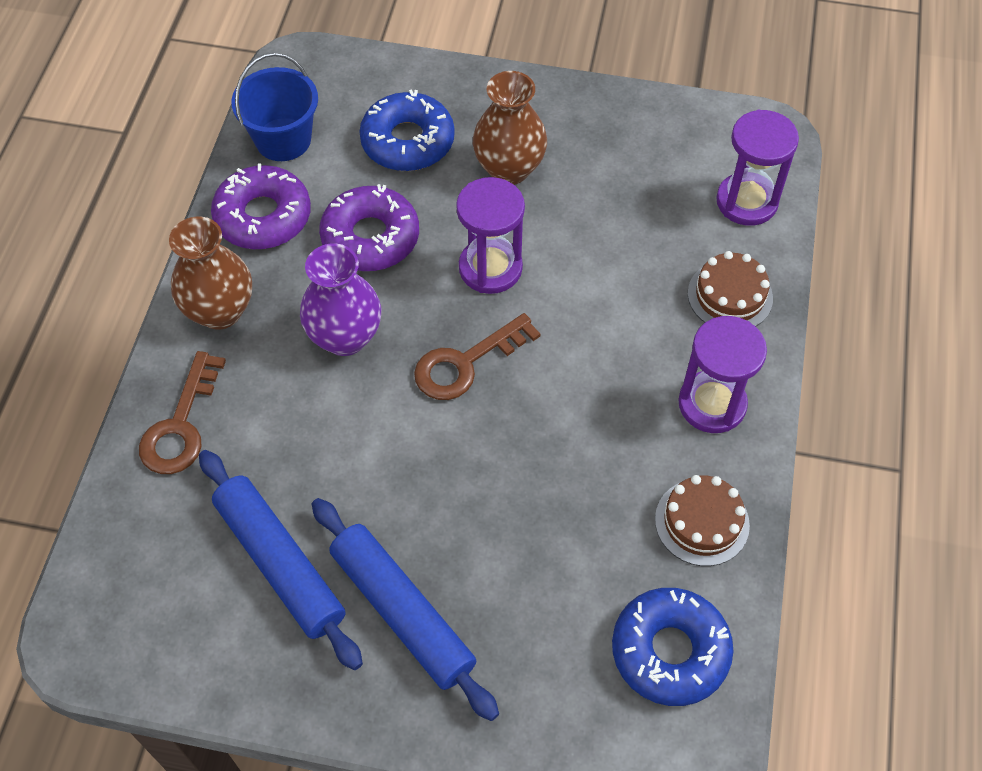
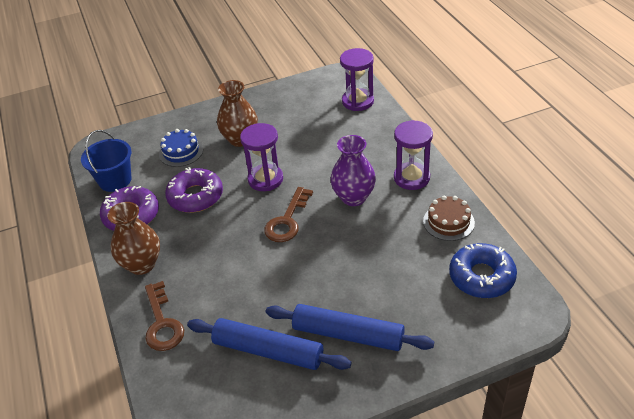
camera: 30 degrees left, 15 degrees down
(345, 337) = (218, 241): purple vase -> purple vase (353, 197)
(407, 141) = (181, 152): blue donut -> blue cake
(730, 296) = (382, 136): brown cake -> none

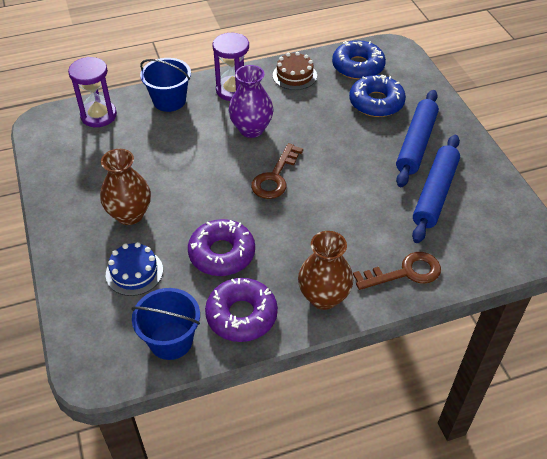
camera: 90 degrees left, 5 degrees up
(265, 179) = (208, 193): purple hourglass -> none
(287, 220) = (275, 177): brown key -> brown key turned 90 degrees clockwise
(386, 138) = (169, 100): none -> blue bucket
(416, 296) = (376, 102): none -> blue donut

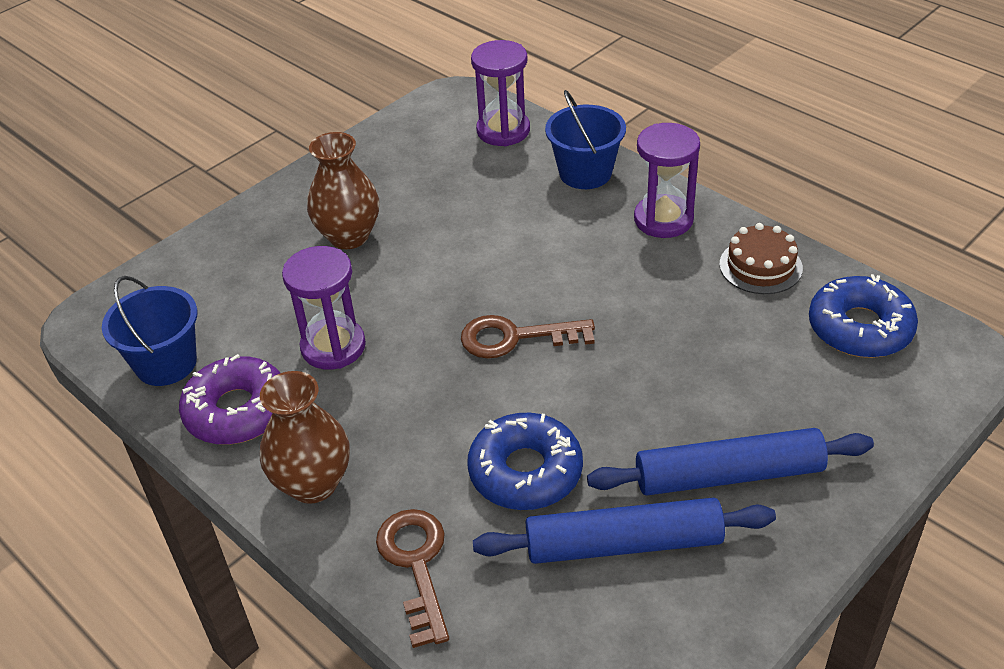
camera: 65 degrees right, 5 degrees down
(134, 272) = (257, 284): blue cake -> none
(222, 253) = (333, 346): purple donut -> purple hourglass
(251, 129) = (596, 272): purple vase -> none
(376, 102) = (788, 385): blue donut -> blue donut (525, 471)
(405, 272) = (416, 565): brown key -> brown key turned 150 degrees counterclockwise

